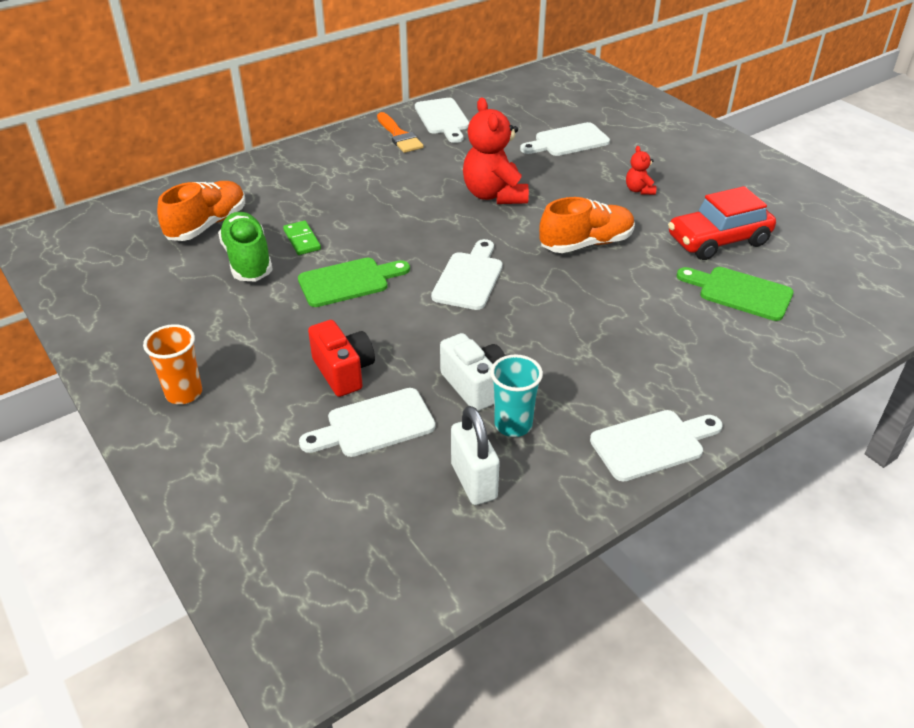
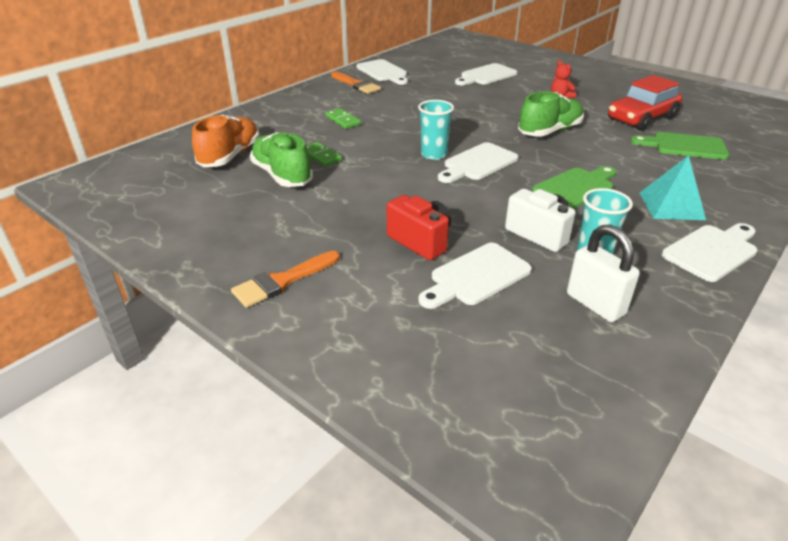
camera: 15 degrees left, 5 degrees down
(184, 393) = (282, 281): orange cup -> orange brush
(348, 282) = (380, 178): green cutting board -> green cutting board (576, 187)
(353, 190) = (343, 120): none -> green domino
(427, 257) = (434, 154): none -> turquoise cup
(469, 278) = (478, 163): white cutting board -> white cutting board turned 135 degrees counterclockwise
(494, 195) = (457, 111): red teddy bear -> none
(586, 243) = (549, 131): orange shoe -> green shoe
(653, 375) = (671, 206): none -> turquoise pyramid

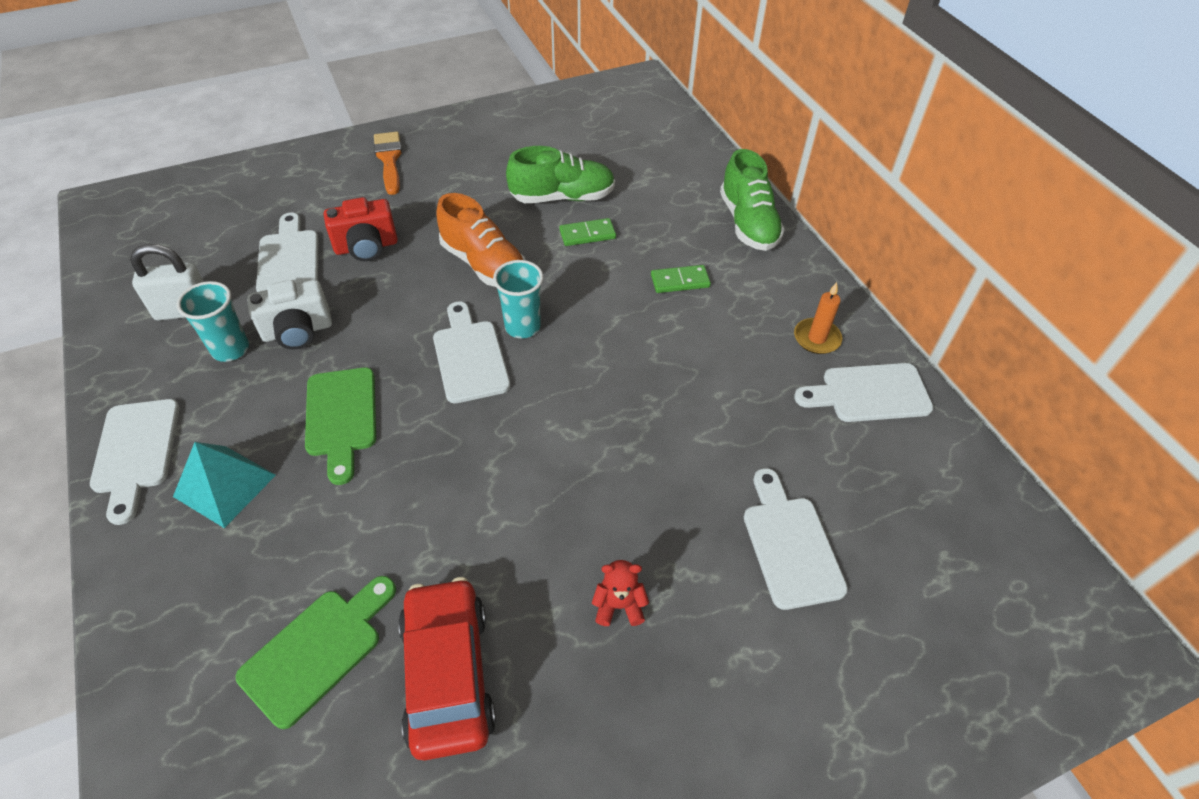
camera: 115 degrees right, 15 degrees up
(230, 156) = (634, 173): orange shoe -> orange shoe (484, 264)
(356, 85) = (816, 338): orange brush -> orange candle
(549, 131) = (498, 490): green shoe -> green shoe (748, 223)

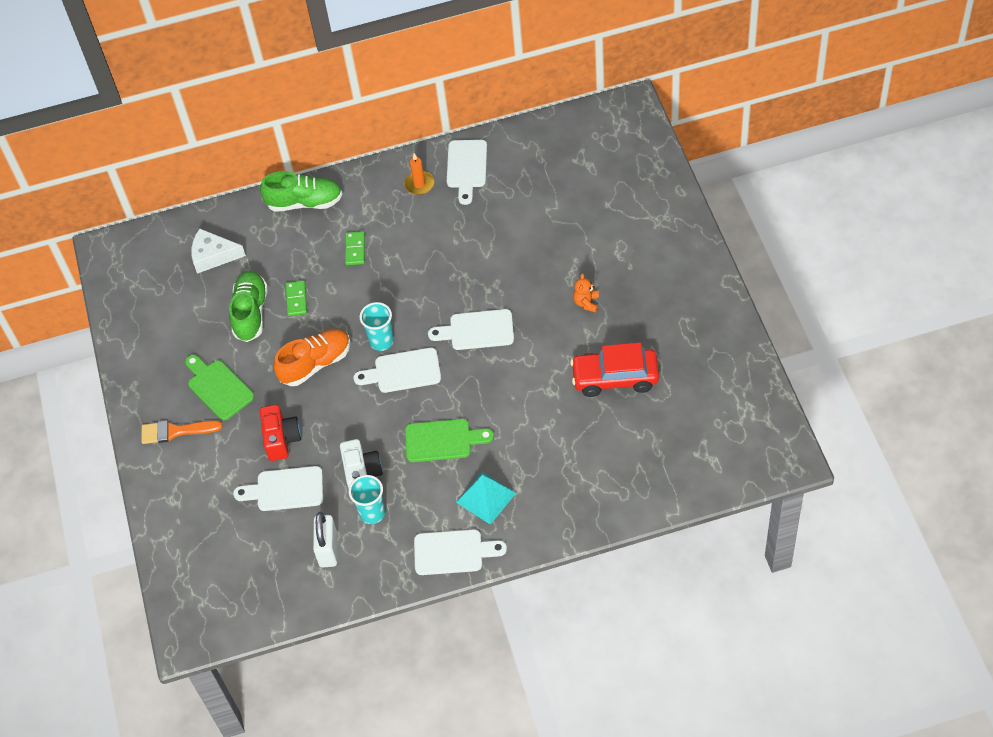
camera: 75 degrees left, 5 degrees up
(317, 650) = (596, 437): green cutting board -> green cutting board (218, 387)
(619, 605) = (586, 303): red teddy bear -> orange teddy bear
(645, 157) = (213, 256): none -> white cheese
(790, 545) = (561, 224): white cutting board -> white cutting board (477, 330)

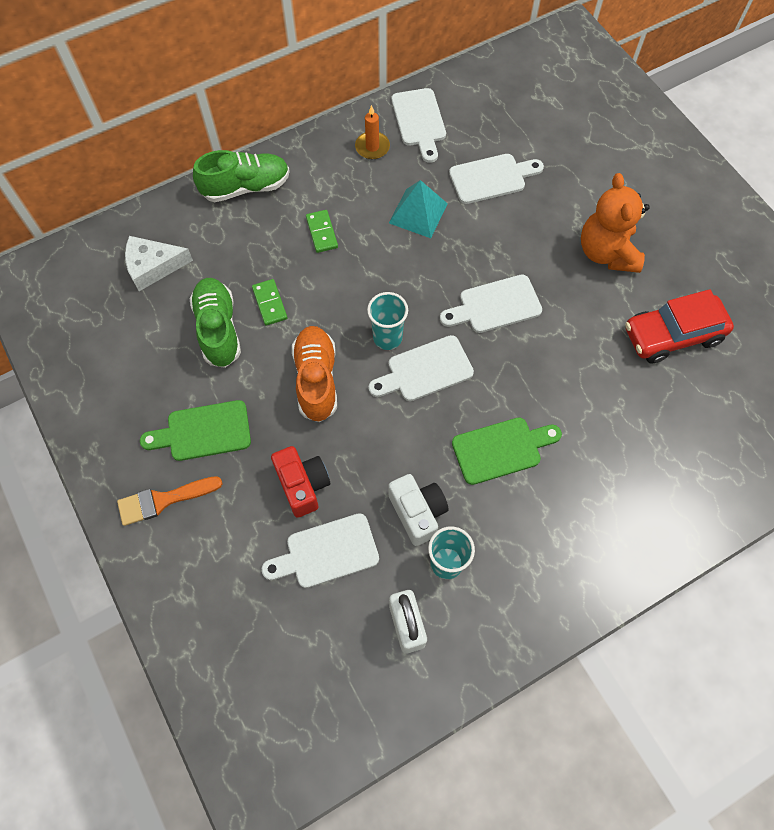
camera: 20 degrees left, 10 degrees up
(218, 387) = (203, 431): green cutting board -> green cutting board turned 45 degrees counterclockwise
(315, 364) = (316, 379): orange shoe -> orange shoe turned 45 degrees counterclockwise
(453, 552) = (564, 596): white cutting board -> white cutting board (491, 178)
(486, 497) = (578, 513): turquoise pyramid -> turquoise pyramid (418, 213)
(586, 303) = (607, 252): orange teddy bear -> orange teddy bear, size x2.12

